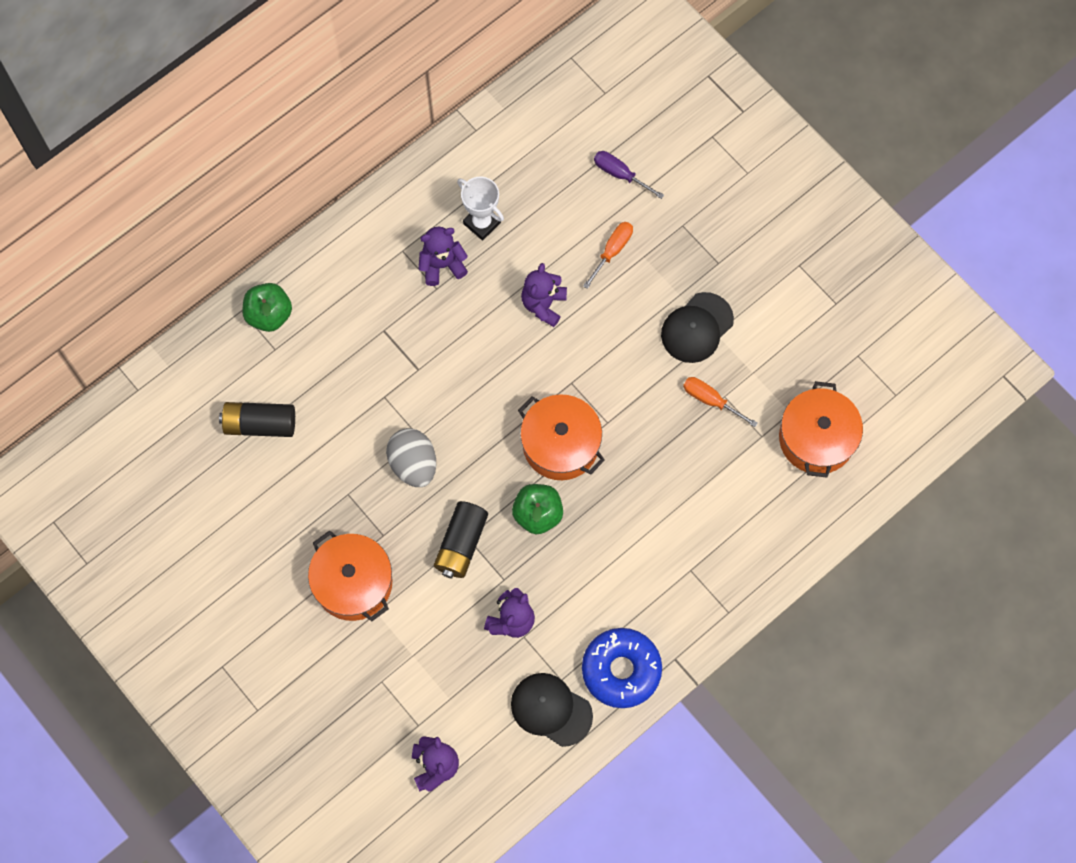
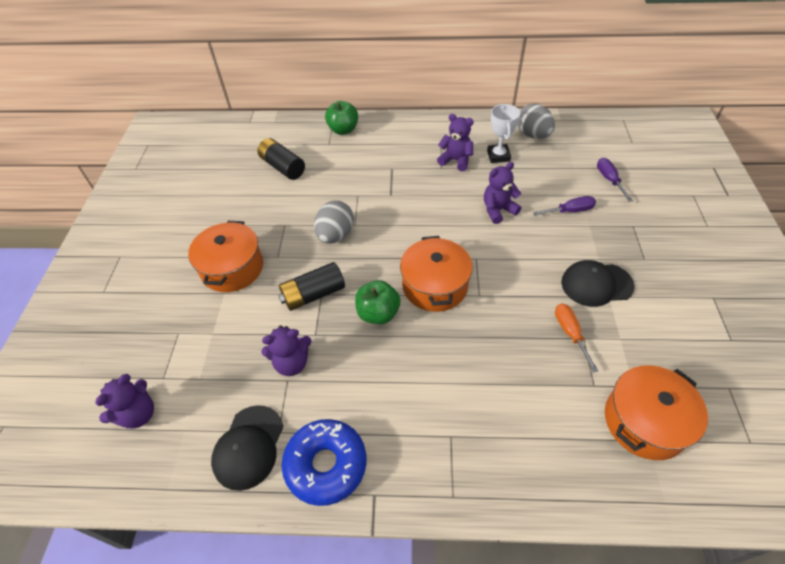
camera: 45 degrees right, 20 degrees down
(493, 160) = (533, 135): none -> grey egg
(551, 709) = (248, 447): black cap -> black cap turned 150 degrees counterclockwise
(612, 251) = (570, 211): orange screwdriver -> purple screwdriver

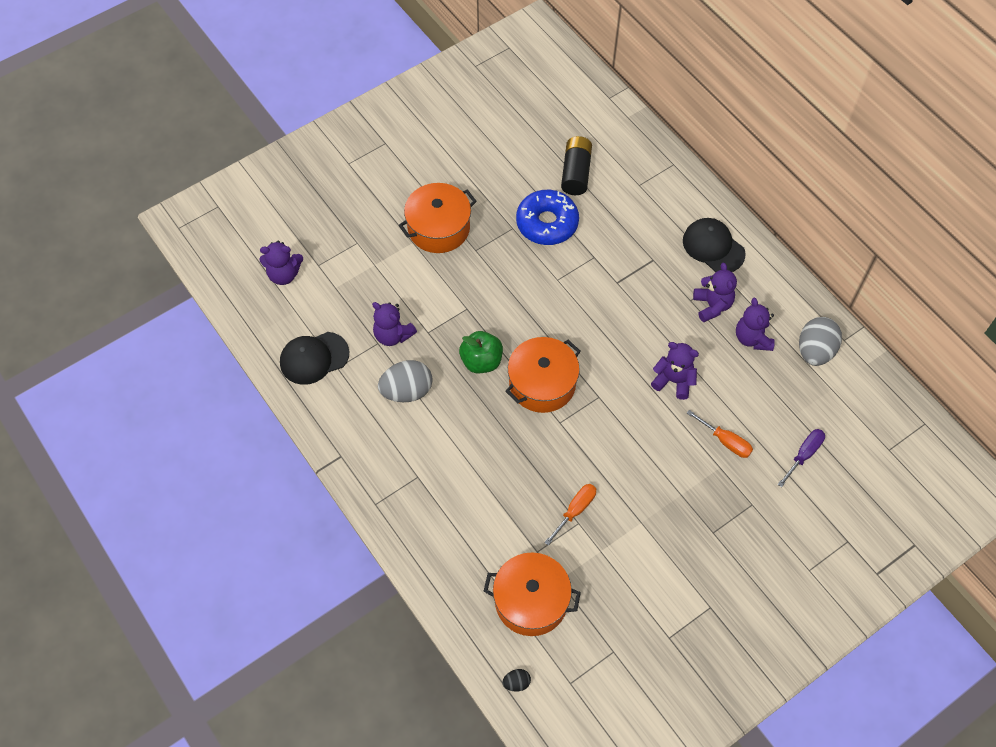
camera: 50 degrees right, 10 degrees up
(313, 294) = (461, 303): black battery -> none
(326, 465) = (338, 413): blue donut -> blue donut (547, 223)
(335, 235) = (533, 274): grey egg -> grey egg (407, 391)
(343, 130) = (669, 182): green apple -> none
(498, 156) = (752, 338): white trophy -> purple teddy bear
(570, 211) = (725, 441): purple screwdriver -> orange screwdriver
(596, 284) = (647, 506): black cap -> black cap (713, 247)
(733, 491) = (516, 683): none -> black egg

